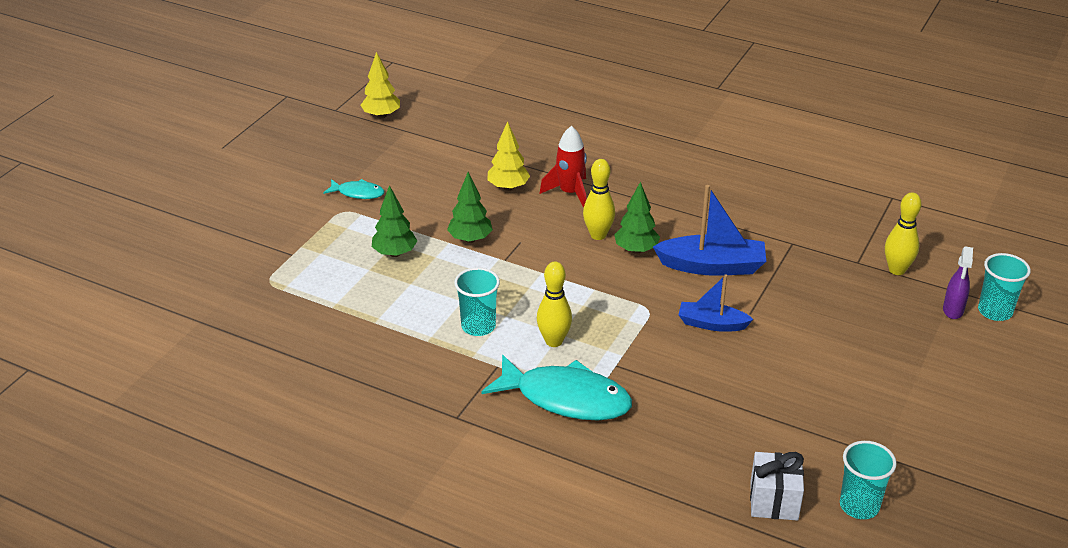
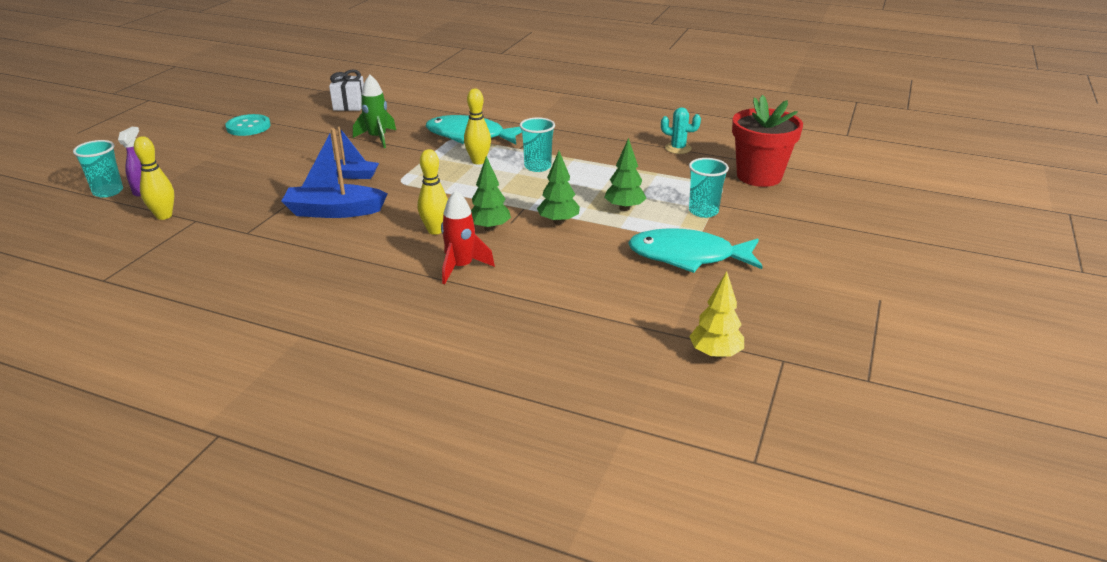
camera: 175 degrees right, 5 degrees down
(214, 293) = (759, 176): none -> red flower pot
(282, 352) = (678, 148): none -> turquoise cactus
(358, 193) = (688, 256): turquoise fish -> turquoise fish, size x2.05
(508, 187) = (529, 270): yellow tree -> none
(636, 250) = (401, 220): green tree -> green tree (489, 228)
(700, 401) = (377, 138): none -> green rocket
(859, 506) = (300, 105): turquoise cup -> turquoise cup (703, 211)
(909, 443) = (248, 127): none -> turquoise button

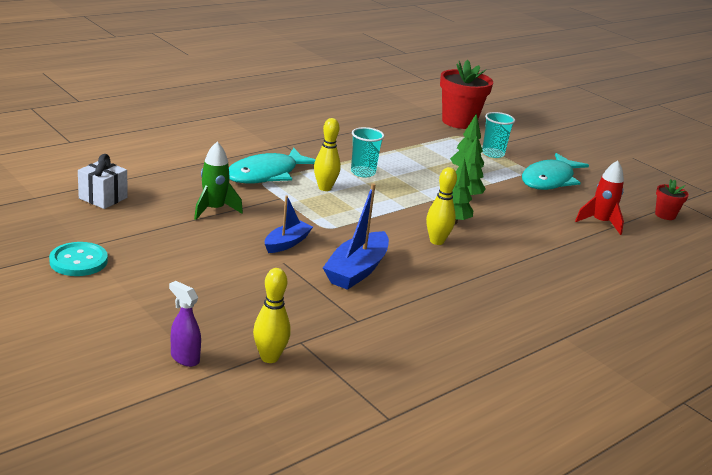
camera: 65 degrees left, 5 degrees down
(108, 192) = (157, 382): turquoise cup -> none
(461, 267) = (505, 250): red rocket -> red rocket (600, 223)
(678, 148) = (388, 124): turquoise cactus -> none
(715, 354) = (665, 215): yellow tree -> red flower pot

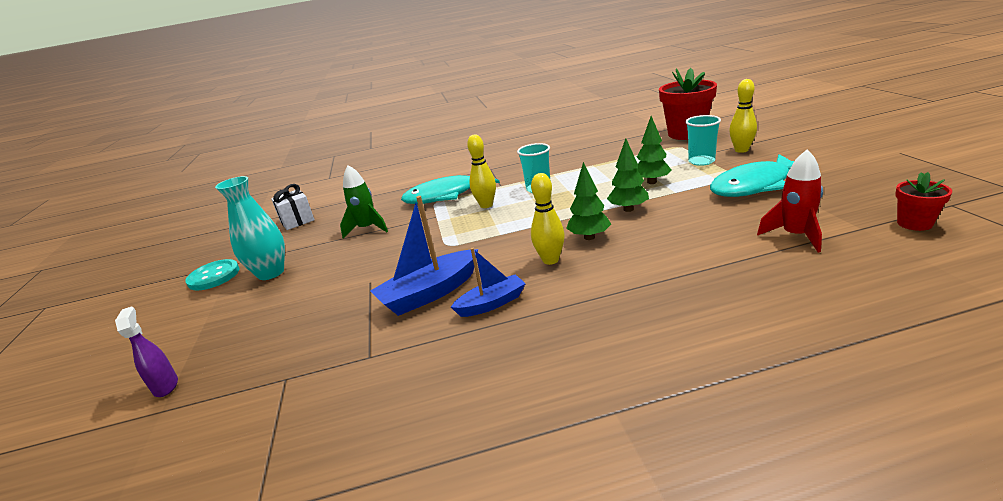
camera: 35 degrees right, 0 degrees up
(153, 256) = (271, 273): none -> turquoise vase
(269, 357) = (235, 395): yellow bowling pin -> yellow bowling pin (741, 150)
(287, 243) = (394, 261): blue boat -> blue boat (491, 303)

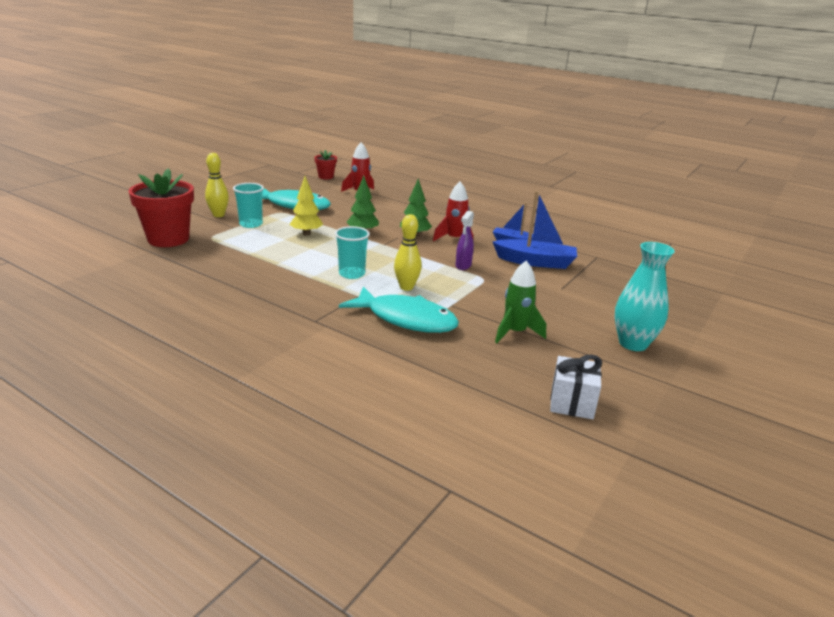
camera: 140 degrees left, 0 degrees up
(166, 386) = (723, 303): purple spray bottle -> purple spray bottle (463, 266)
(214, 276) = (694, 378): turquoise button -> none
(550, 260) = (454, 239): yellow bowling pin -> red rocket
(652, 182) = (306, 233): green tree -> yellow tree

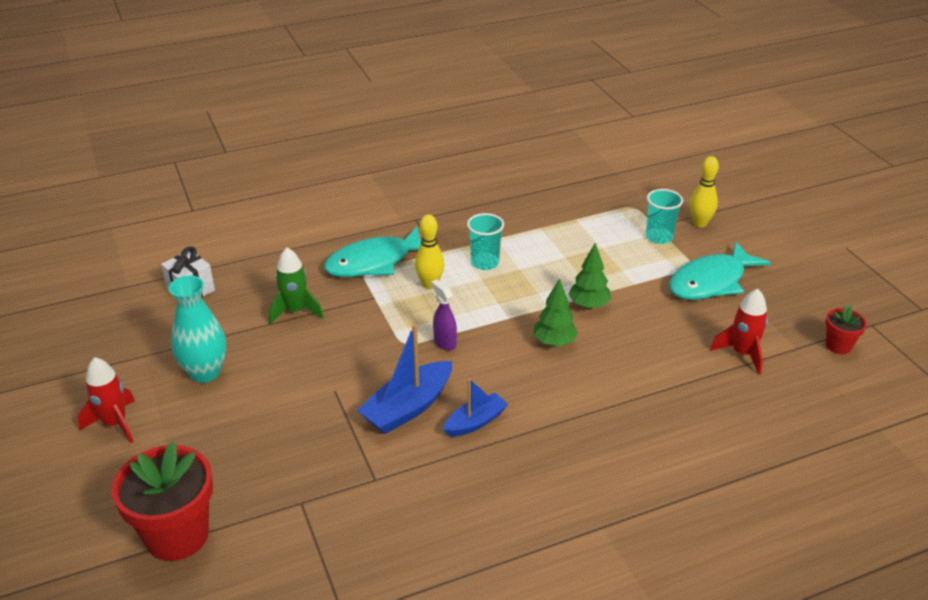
camera: 125 degrees right, 10 degrees up
(168, 239) = (641, 185): red flower pot -> red flower pot (177, 535)
(306, 233) = (609, 265): yellow tree -> none
(454, 239) = (521, 371): red rocket -> red rocket (115, 424)

